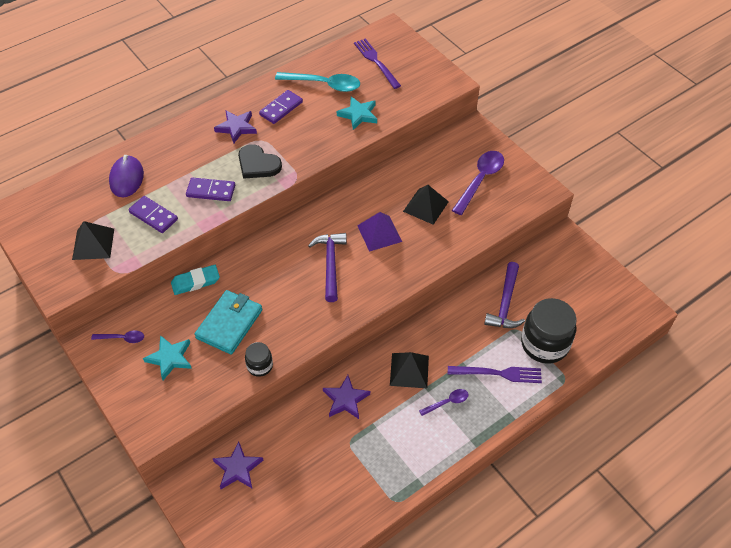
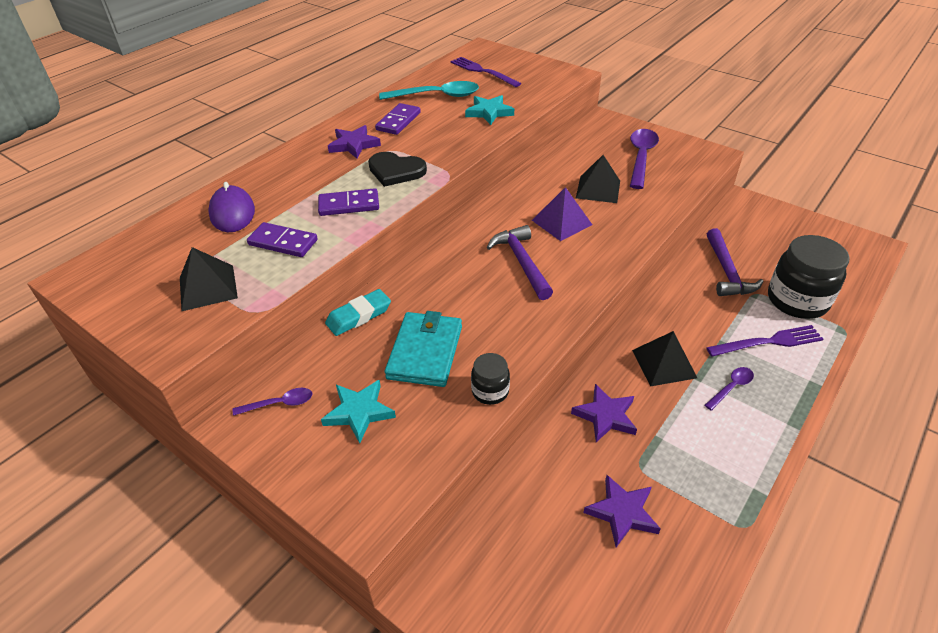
camera: 15 degrees left, 10 degrees down
(238, 468) = (504, 544): purple star -> purple star (622, 512)

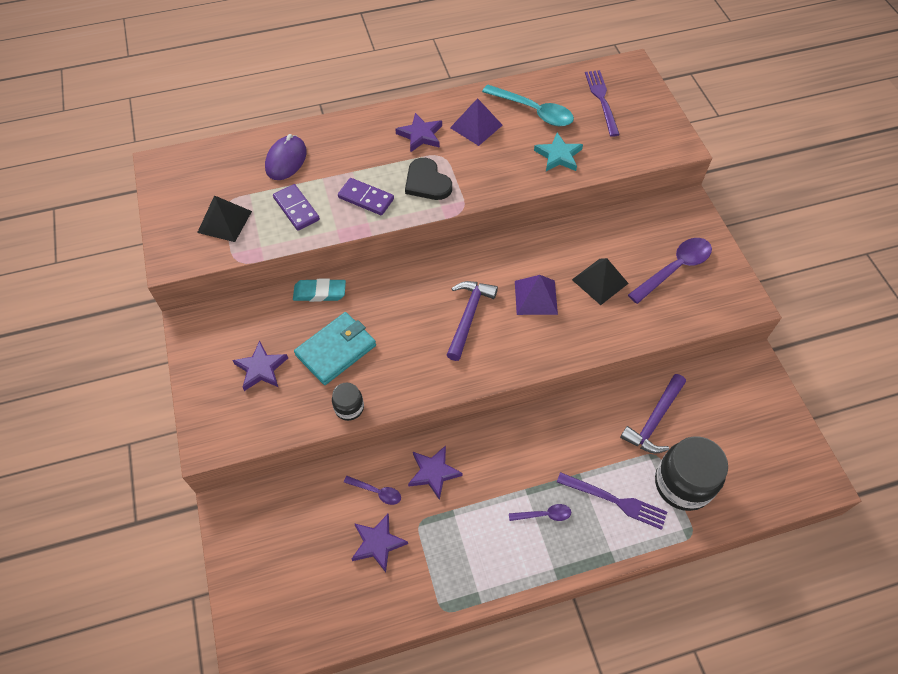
camera: 35 degrees right, 15 degrees up
(279, 404) = (223, 331): purple spoon -> purple spoon (377, 492)
(359, 412) = (261, 368): turquoise star -> purple star
(398, 121) = (476, 126): purple domino -> purple pyramid
(664, 364) = (515, 463): black pyramid -> none

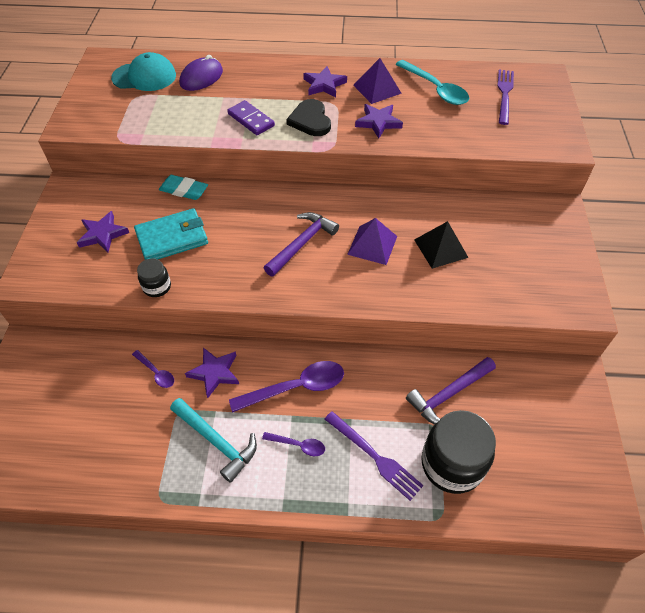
camera: 20 degrees right, 5 degrees down
(222, 175) = (144, 77): none -> turquoise cap
(225, 221) = (126, 109): black pyramid -> none
(296, 209) = (188, 114): purple domino -> none
(378, 543) = (133, 417): purple star -> purple star (378, 122)
(468, 538) = (216, 441): none -> turquoise hammer
(558, 156) = (441, 127): turquoise star -> none
(674, 269) = (521, 257): purple spoon -> purple spoon (296, 387)

